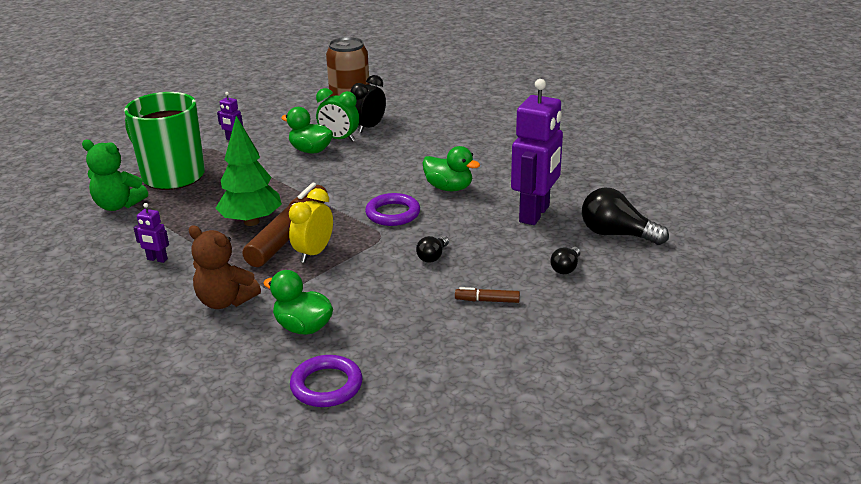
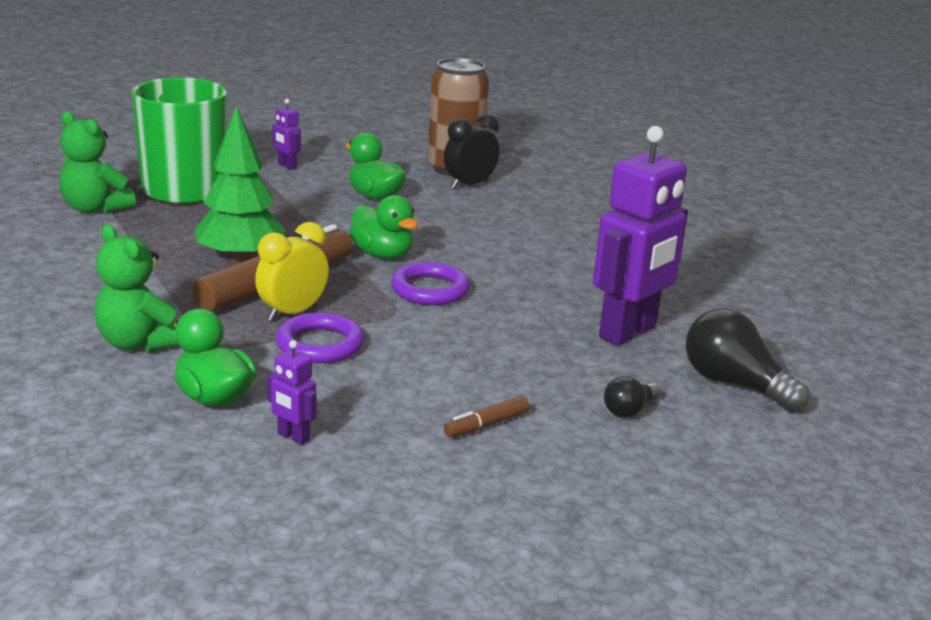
camera: 15 degrees right, 5 degrees down
(157, 259) = (93, 277): purple robot -> purple robot (293, 437)
(225, 301) = (139, 343): brown teddy bear -> green teddy bear
(326, 385) = (191, 476): purple ring -> purple ring (319, 344)
(339, 139) = (421, 191): green clock -> none
(433, 256) = (448, 353): black light bulb -> none
(449, 188) = (528, 275): green duck -> green duck (382, 254)
(487, 300) = (486, 425): brown marker -> brown marker turned 60 degrees counterclockwise

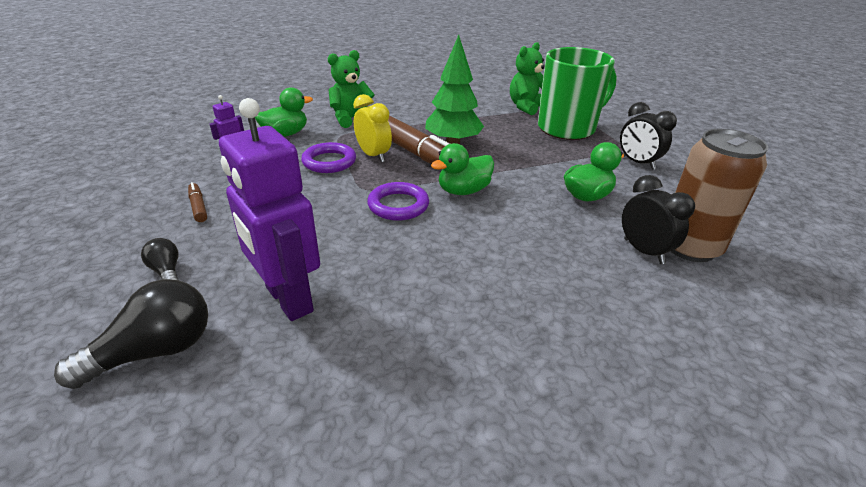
camera: 100 degrees right, 10 degrees up
(287, 166) = (637, 163): purple robot -> black clock

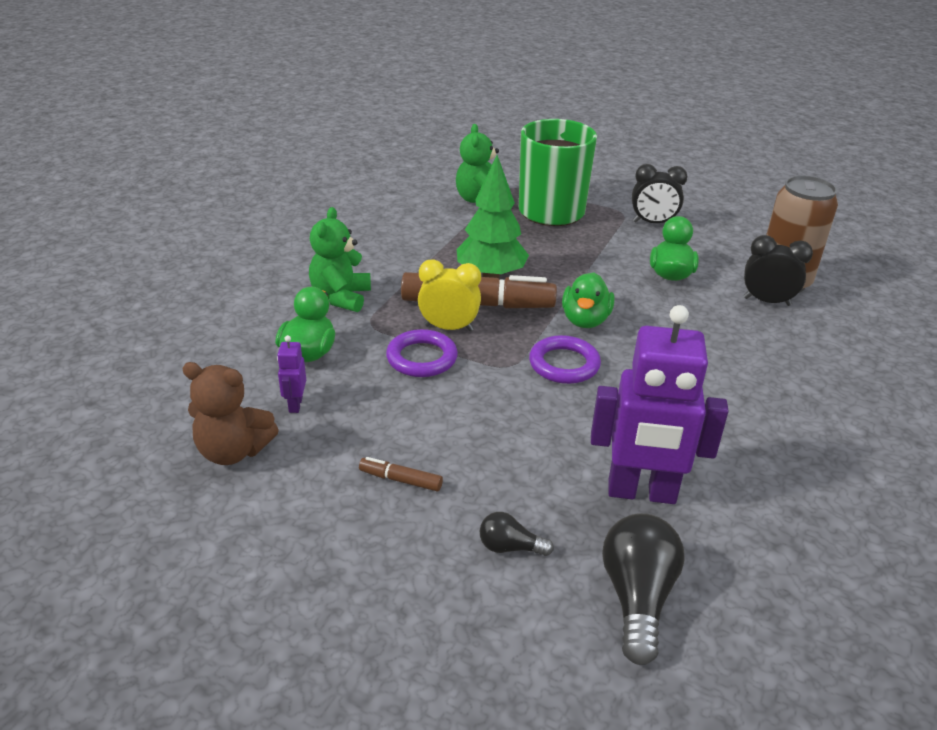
camera: 45 degrees left, 0 degrees up
(172, 155) = (233, 451): none -> brown teddy bear

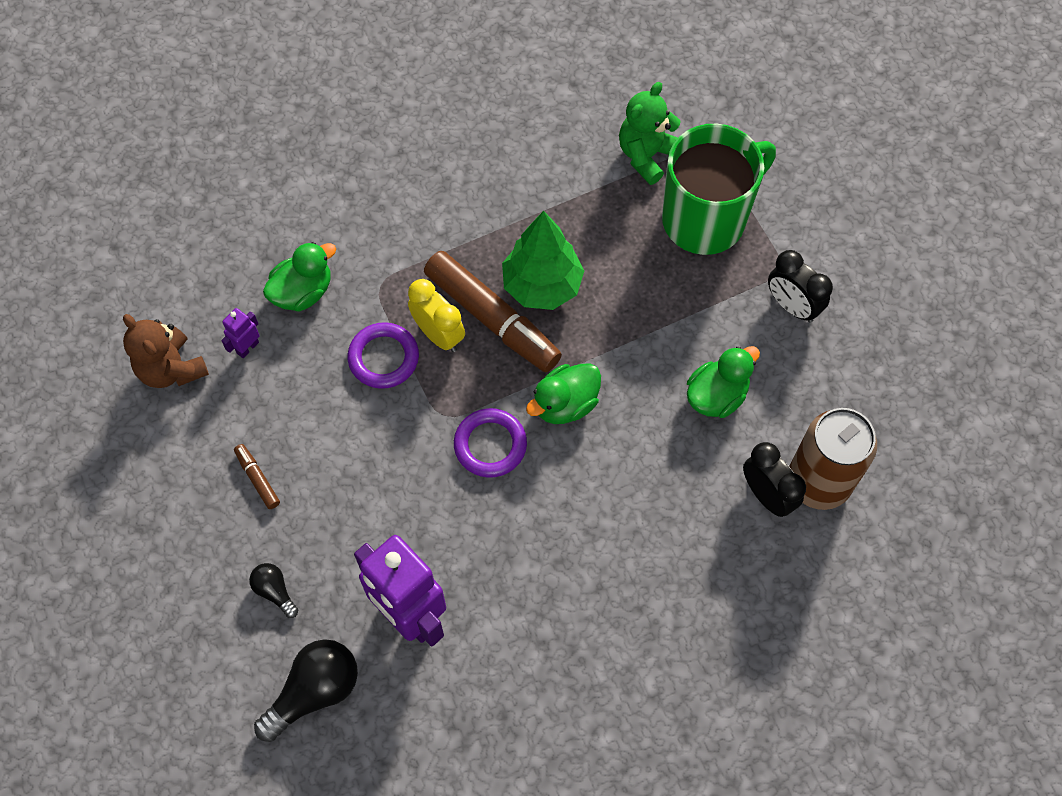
camera: 40 degrees right, 30 degrees up
(341, 297) = (385, 232): green teddy bear -> none

